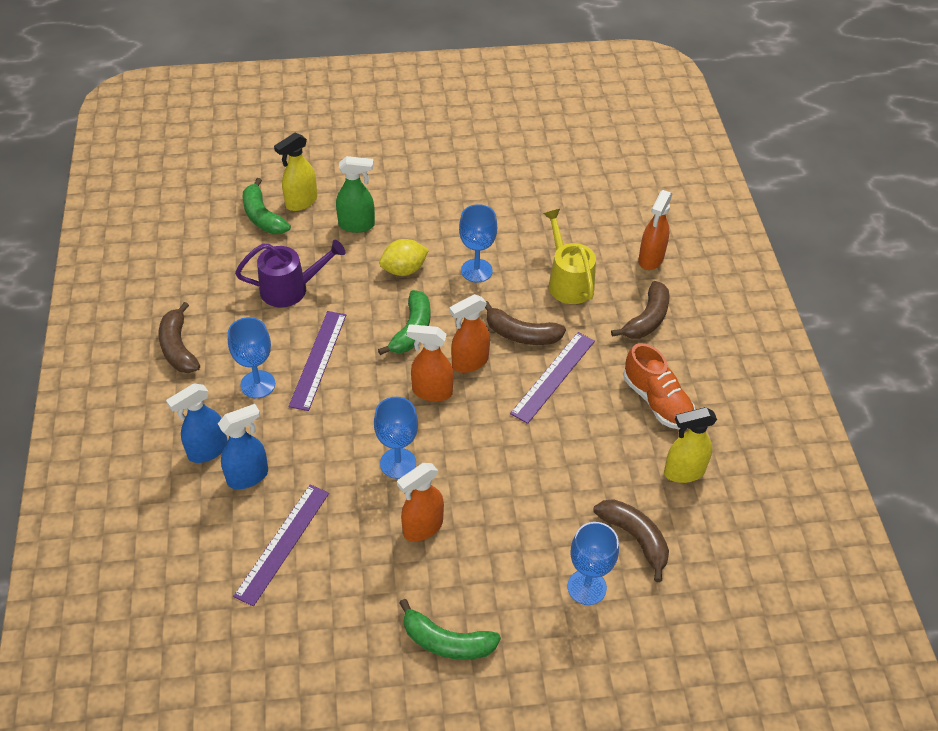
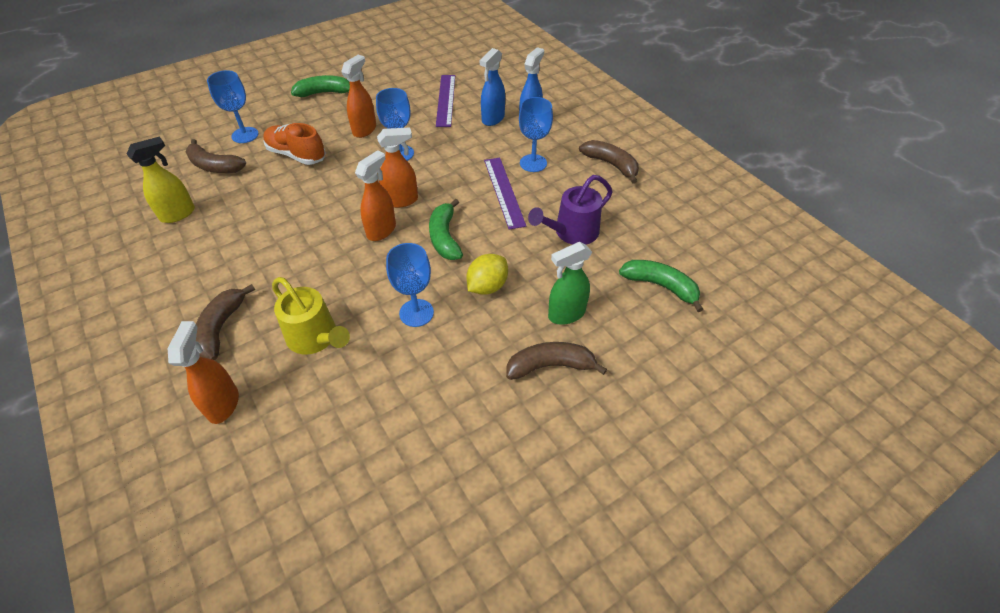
camera: 155 degrees right, 0 degrees up
(301, 202) = (641, 316): yellow spray bottle -> none
(521, 334) = (345, 268): brown banana -> brown banana (550, 366)
(553, 377) = (303, 244): purple ruler -> none
(657, 401) = (204, 256): orange shoe -> orange shoe (296, 155)

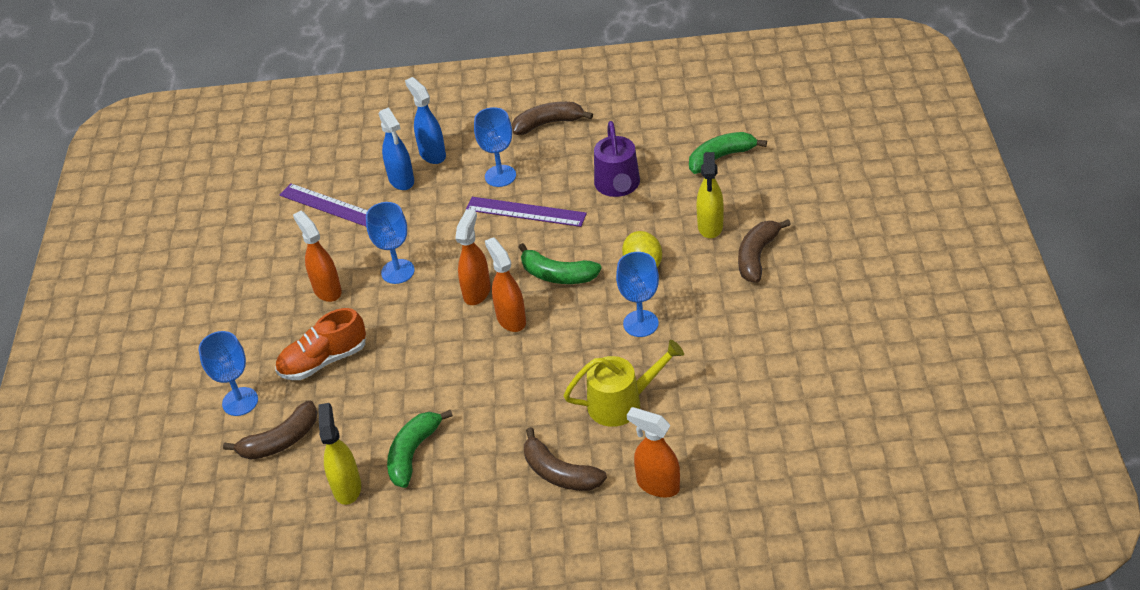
camera: 55 degrees left, 5 degrees down
(324, 93) = (216, 308): green banana -> green banana (413, 453)
(566, 314) = (710, 226): green spray bottle -> yellow spray bottle

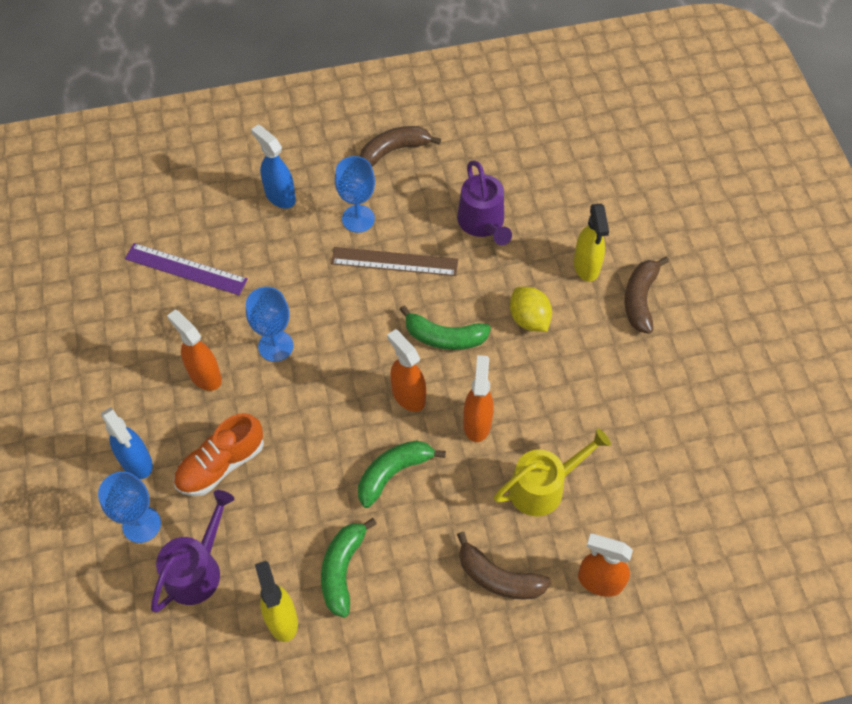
camera: 15 degrees left, 15 degrees up
(280, 441) = (197, 569): brown banana -> purple watering can
(401, 180) = (254, 231): blue spray bottle -> blue spray bottle (137, 462)
(477, 292) = (365, 365): orange spray bottle -> orange spray bottle (477, 423)
(525, 211) = (394, 261): purple ruler -> brown ruler
(640, 323) = (541, 389): blue goblet -> none
(720, 157) = (579, 182): green banana -> green banana (393, 473)

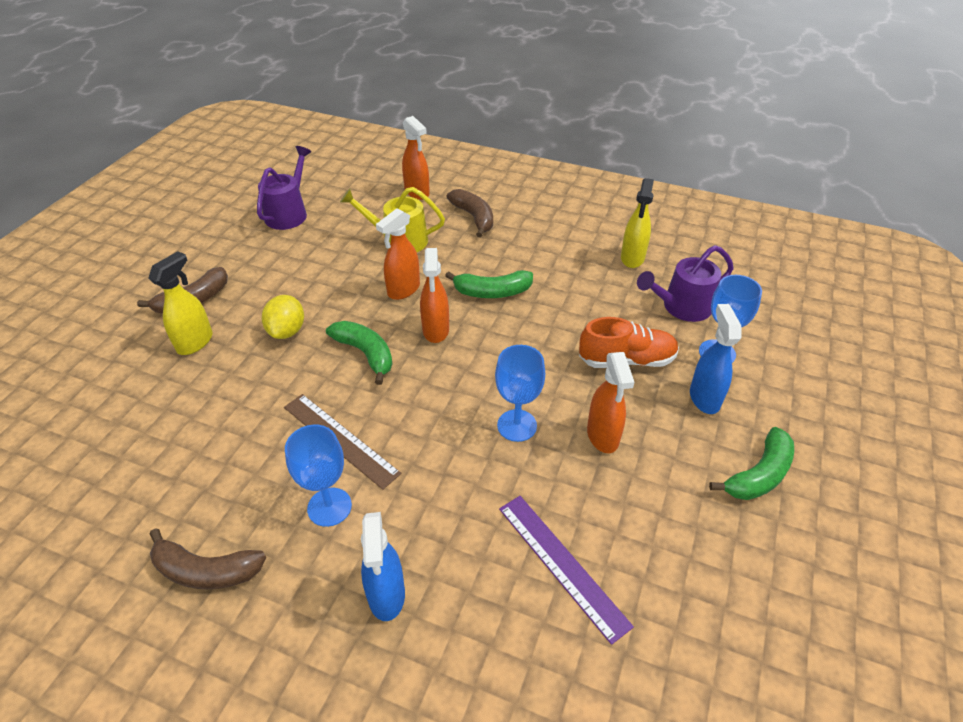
camera: 145 degrees left, 15 degrees down
(342, 569) = (572, 262): green banana -> green banana (759, 474)
(483, 223) = (224, 427): purple watering can -> purple watering can (289, 213)

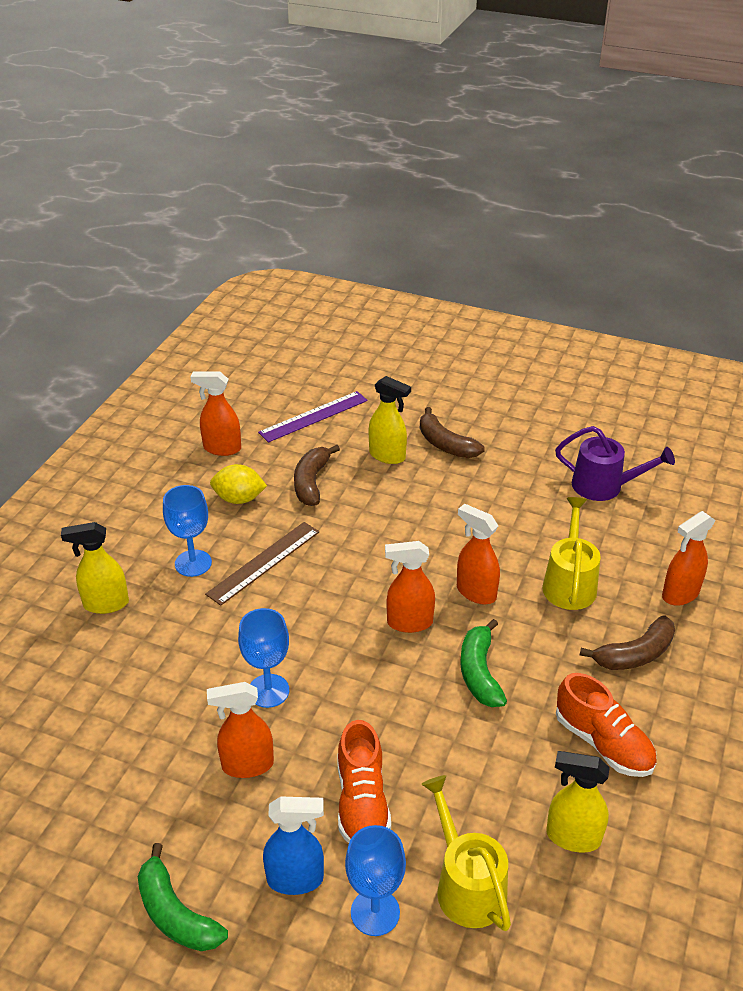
camera: 90 degrees right, 5 degrees down
(116, 497) = (222, 448): none -> orange spray bottle
(206, 571) = (149, 505): brown banana -> brown banana (311, 482)
(287, 331) = (404, 511): yellow lemon -> yellow lemon (239, 499)
(365, 354) = (373, 570): green banana -> none
(386, 595) = (105, 604): blue spray bottle -> yellow spray bottle
(554, 239) = (603, 743): none -> orange shoe
(562, 564) = (106, 719): purple ruler -> purple ruler (314, 416)
(681, 307) = (466, 884): purple watering can -> yellow watering can

